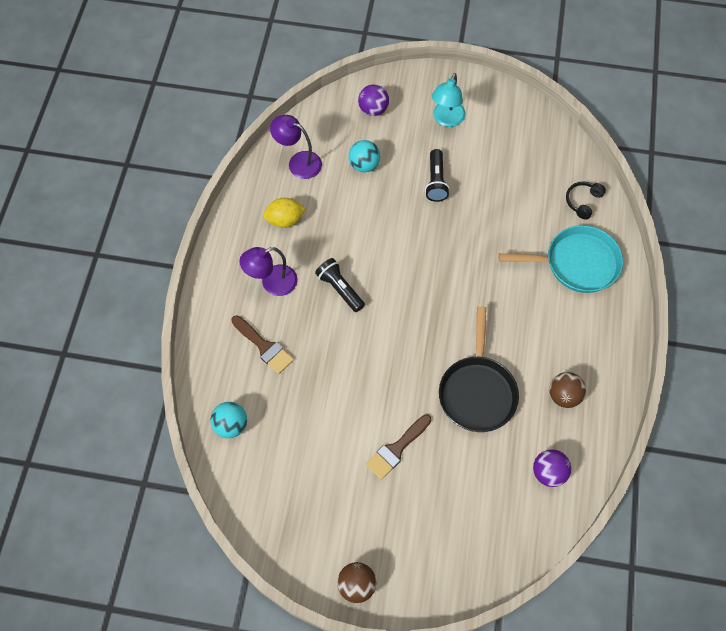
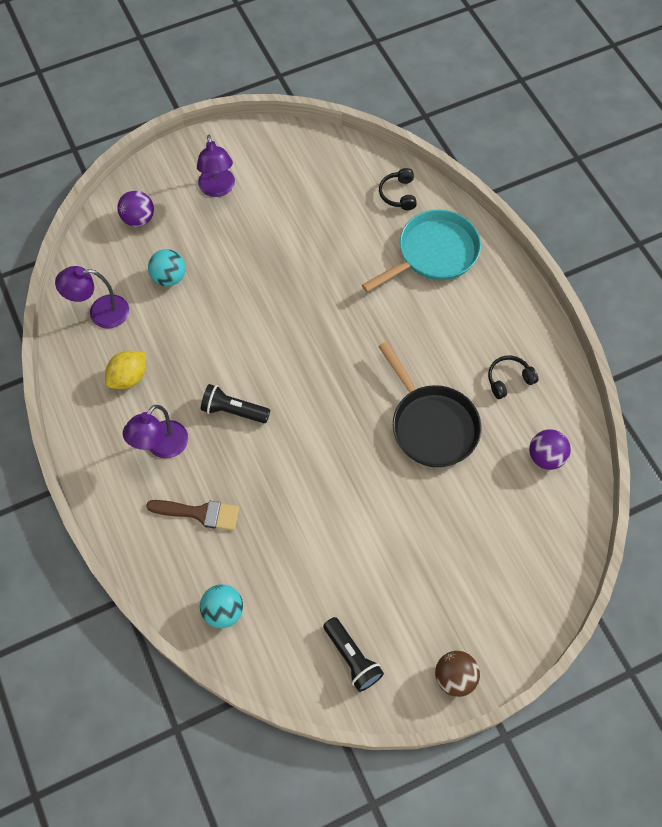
camera: 35 degrees left, 0 degrees up
(396, 449) = (398, 526): brown brush -> none
(436, 181) = (250, 253): black flashlight -> black flashlight (352, 658)
(446, 119) = (218, 189): turquoise lamp -> purple lamp
(564, 396) = (508, 379): brown ball -> black headphones

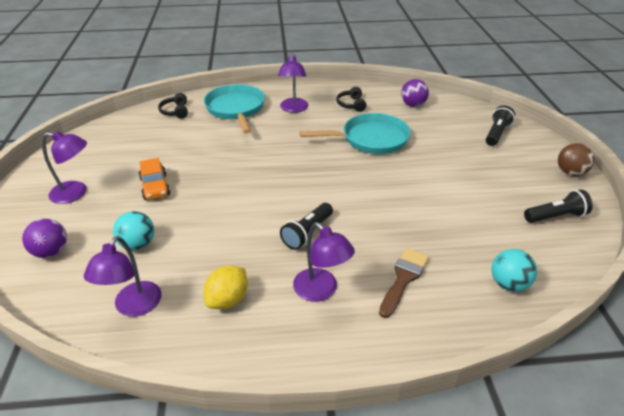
camera: 70 degrees left, 25 degrees down
(129, 377) = (228, 300): yellow lemon -> yellow lemon turned 60 degrees clockwise
(252, 248) = (155, 187): none -> orange car
(398, 194) = (175, 111): black headphones -> black headphones turned 60 degrees clockwise
(431, 424) = (370, 139): black pan -> turquoise pan
(464, 316) = (293, 109): none -> purple lamp
(515, 577) = (496, 133): none -> black flashlight

